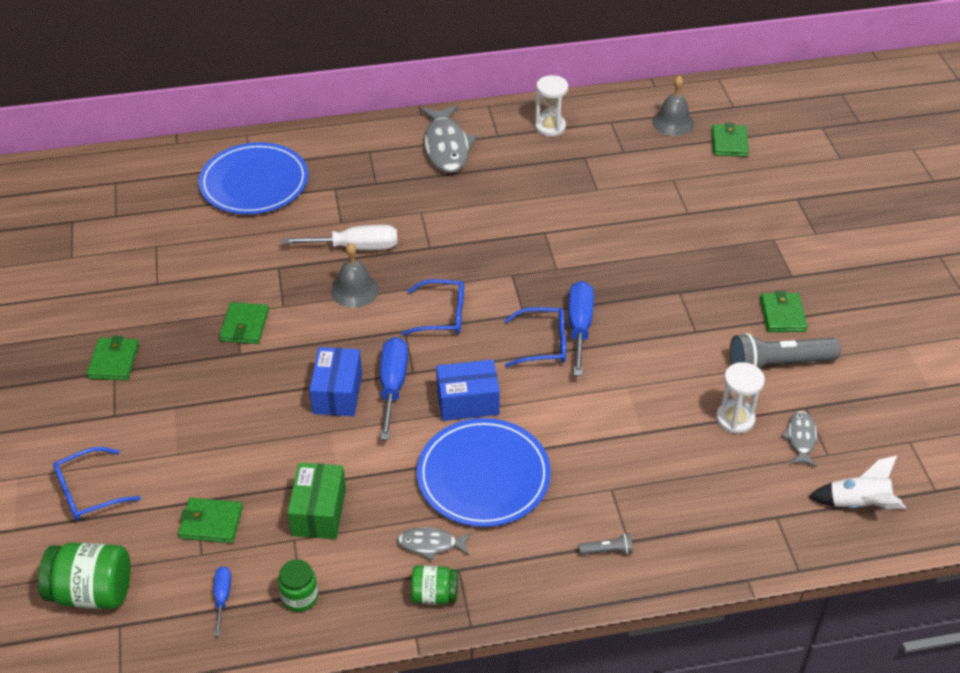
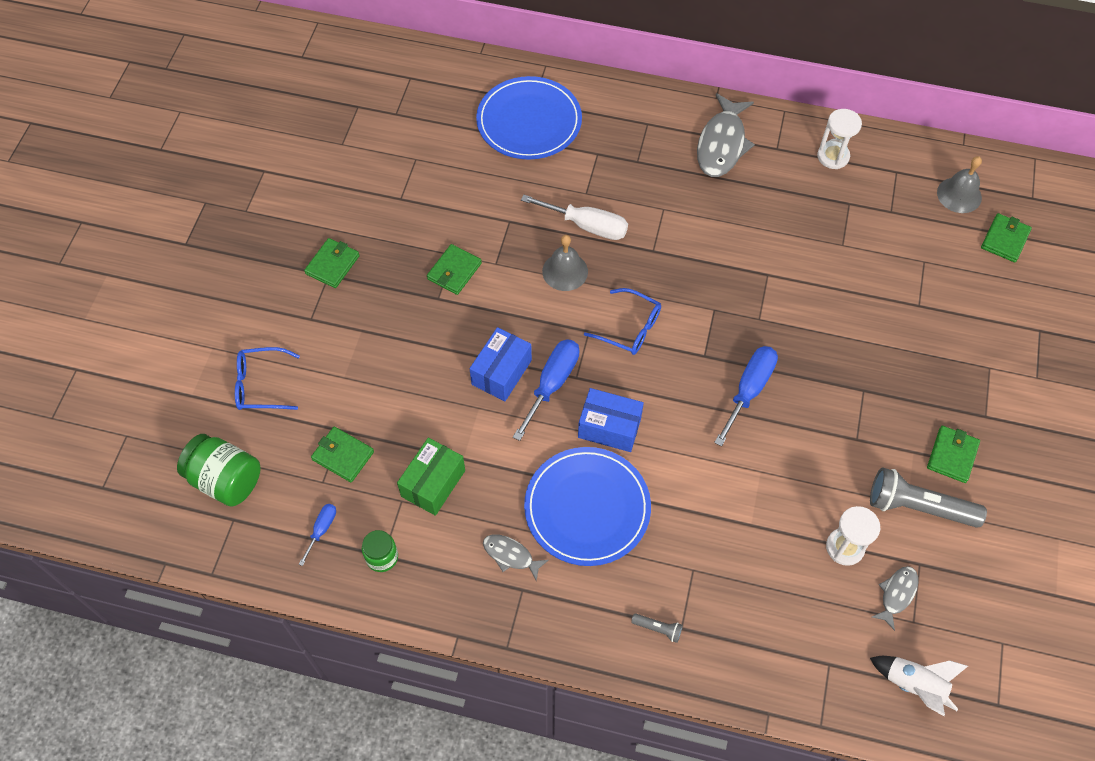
camera: 25 degrees right, 15 degrees up
(434, 595) = (491, 604): green jar -> none
(543, 344) = (706, 395): blue glasses -> none

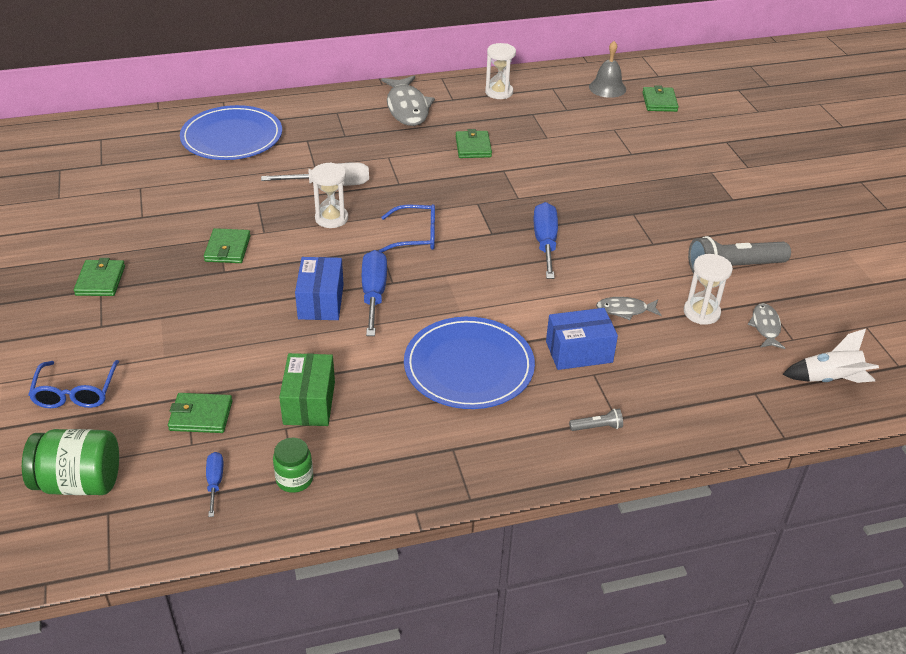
camera: 30 degrees left, 20 degrees down
(261, 385) = (75, 392): blue glasses -> blue glasses turned 60 degrees counterclockwise
(511, 555) = (423, 427): grey fish -> grey fish (625, 310)
(565, 271) = (331, 218): grey bell -> white hourglass
(609, 427) = (447, 305): blue box -> blue box (579, 352)
(952, 455) = (730, 229): green wallet -> green wallet (473, 147)

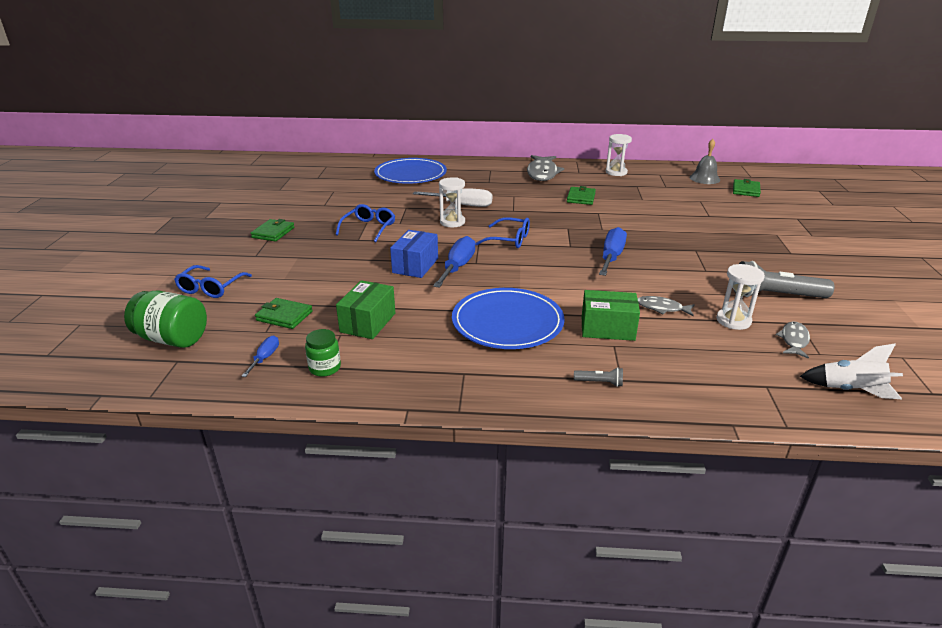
camera: 20 degrees right, 10 degrees down
(228, 249) = (369, 228): green wallet -> blue glasses
(579, 352) = (607, 328): blue box -> green box

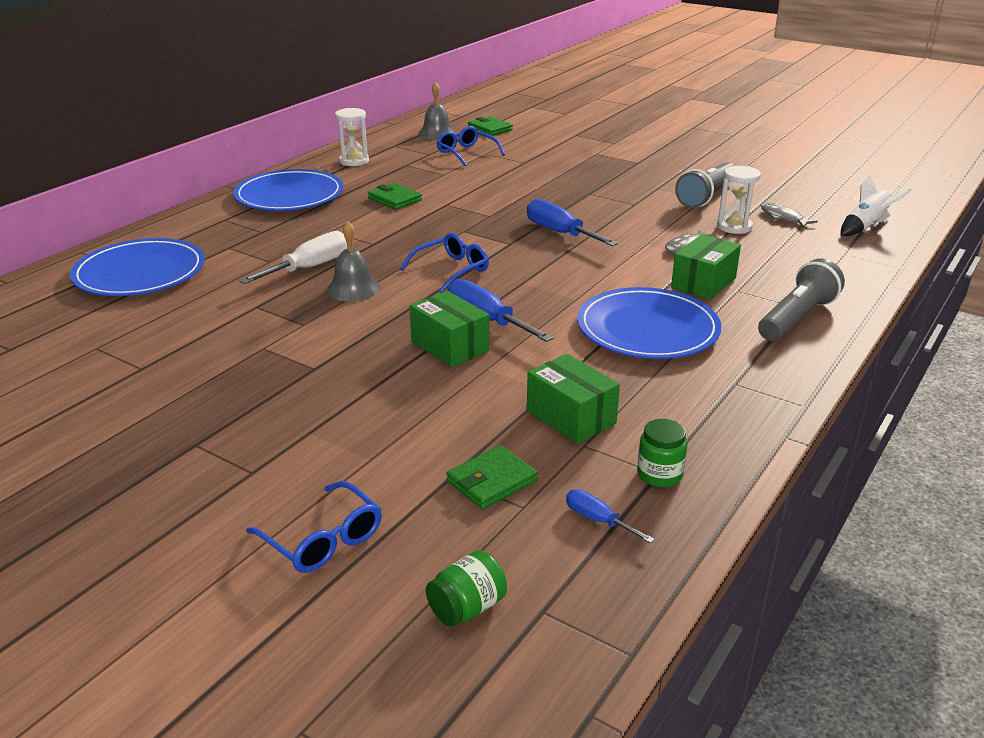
camera: 60 degrees left, 0 degrees up
(172, 339) = (467, 608): green jar -> green jar, size x0.59
(273, 232) = (183, 438): green wallet -> none
(369, 228) = (287, 351): blue glasses -> blue glasses (466, 153)
(415, 265) = (450, 346): blue box -> green box
(452, 222) = (353, 288): white hourglass -> grey bell
(542, 173) = (289, 195): grey fish -> blue plate
(600, 382) = (796, 318): grey flashlight -> grey flashlight, size x2.28

